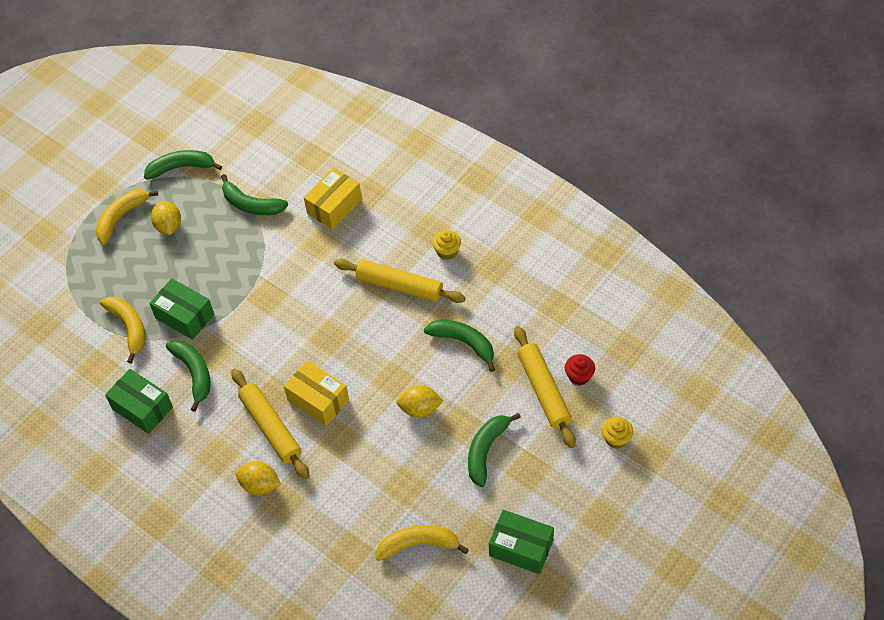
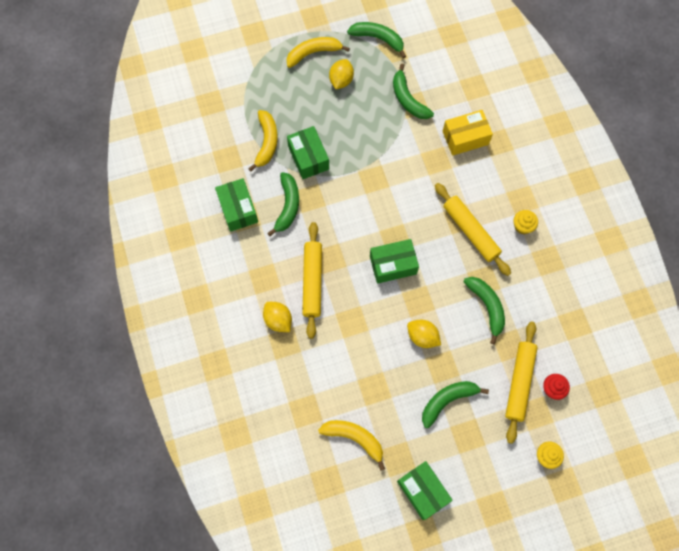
camera: 30 degrees right, 15 degrees up
(318, 400) = (357, 282): yellow box -> none
(343, 362) = (393, 265): none -> green box

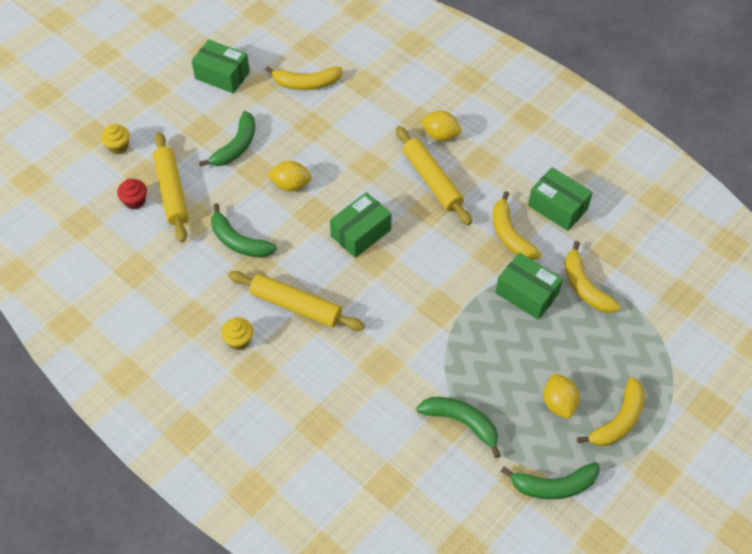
camera: 150 degrees right, 15 degrees down
(287, 206) = (510, 235): green banana -> yellow banana
(465, 138) = (362, 410): yellow box -> none

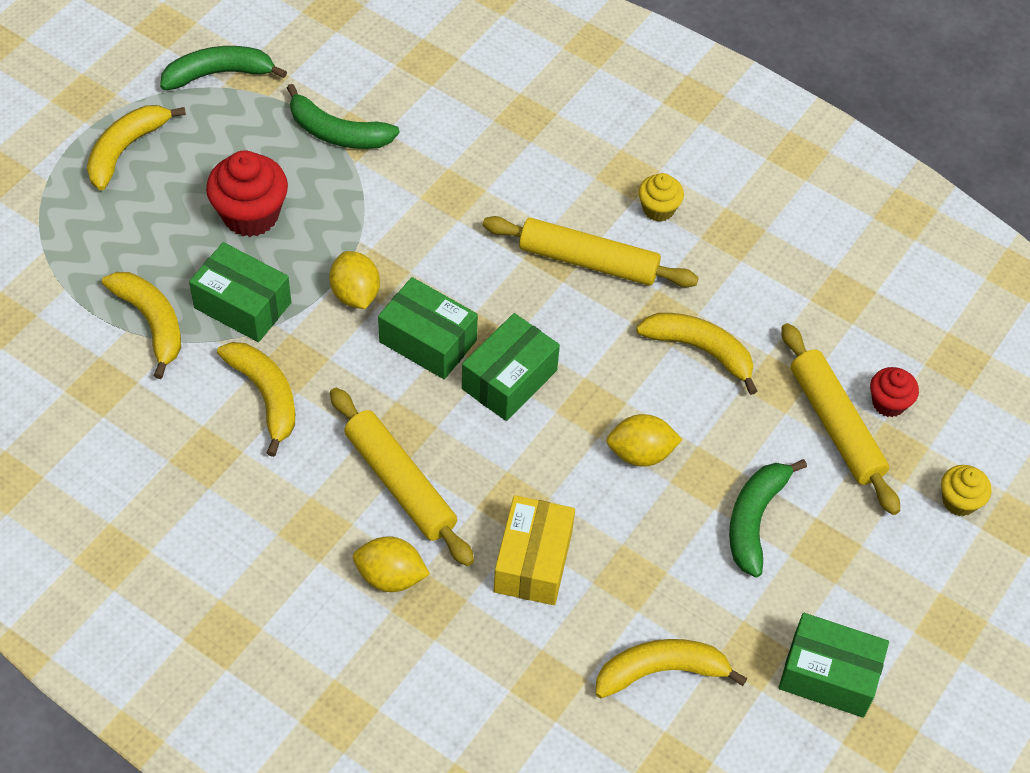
camera: 170 degrees right, 0 degrees up
(238, 241) = (700, 350): green banana -> yellow banana
(363, 136) = (533, 561): none -> yellow box
(524, 359) = (251, 215): none -> red cupcake
(557, 207) = (183, 451): green box -> green box (428, 341)
(558, 403) = (205, 164): yellow lemon -> yellow lemon (355, 294)

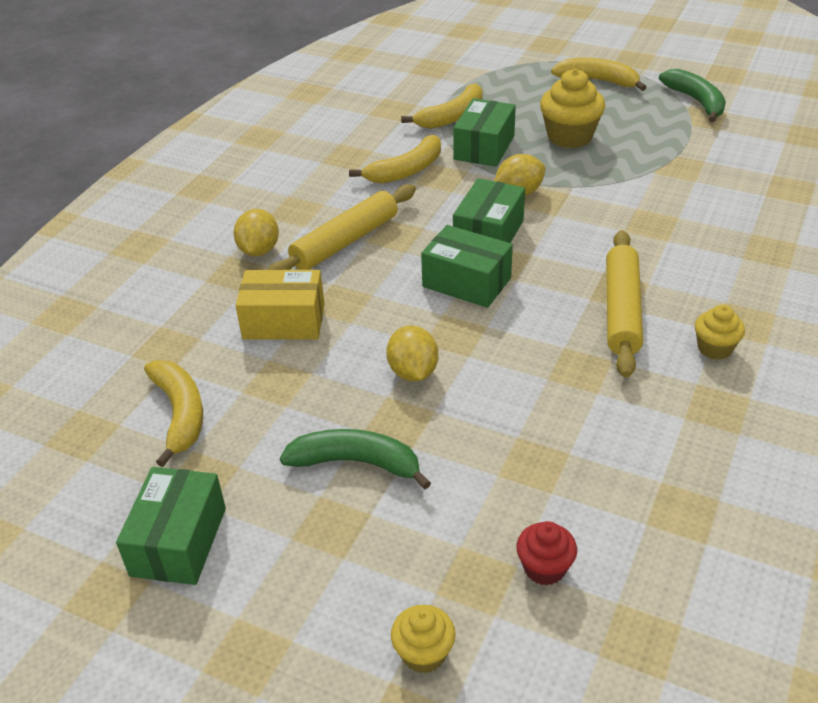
camera: 85 degrees right, 15 degrees down
(251, 215) = (569, 137): red cupcake -> yellow cupcake
(337, 133) = (677, 159): green banana -> none
(700, 350) = (551, 399): yellow banana -> none
(836, 425) = (495, 520): yellow rolling pin -> none

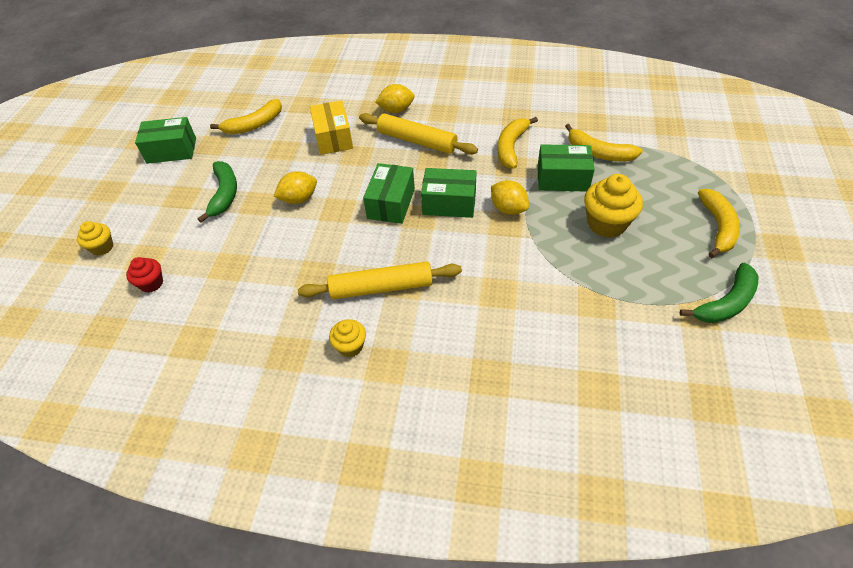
camera: 75 degrees right, 10 degrees up
(406, 170) = (511, 147): yellow banana -> yellow banana turned 75 degrees clockwise

